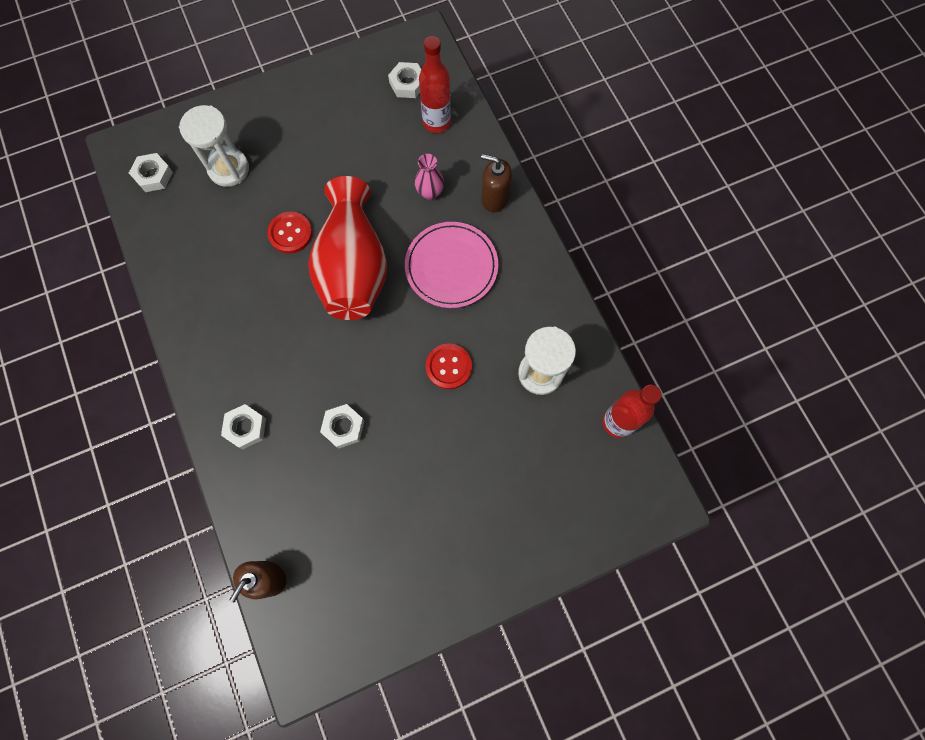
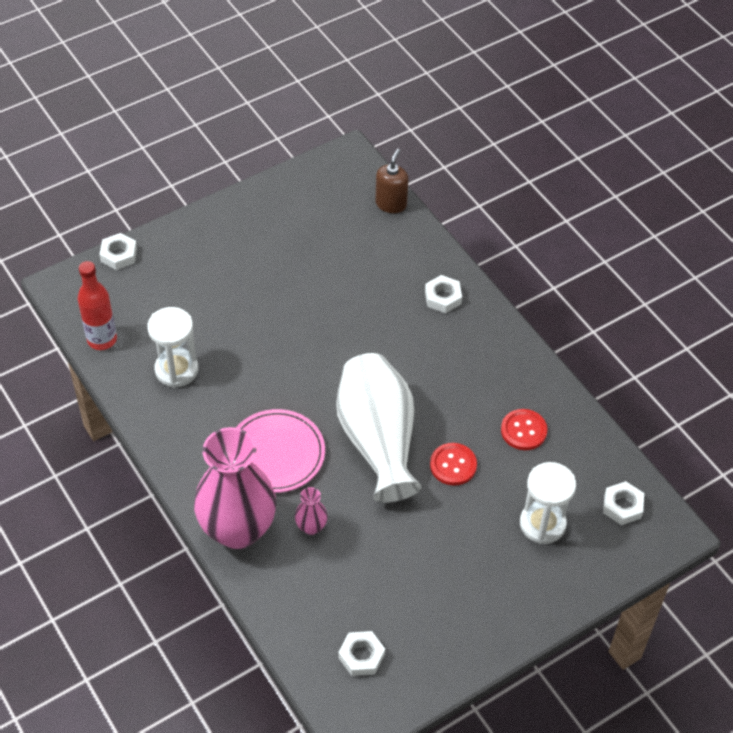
camera: 170 degrees right, 20 degrees down
(343, 427) = (355, 307): white nut -> white nut (119, 255)
(353, 267) = (378, 440): red vase -> white vase
(436, 122) = (317, 610): red bottle -> none
(448, 367) = (266, 365): red button -> red button (523, 430)
(494, 198) = (238, 529): brown soap dispenser -> pink vase

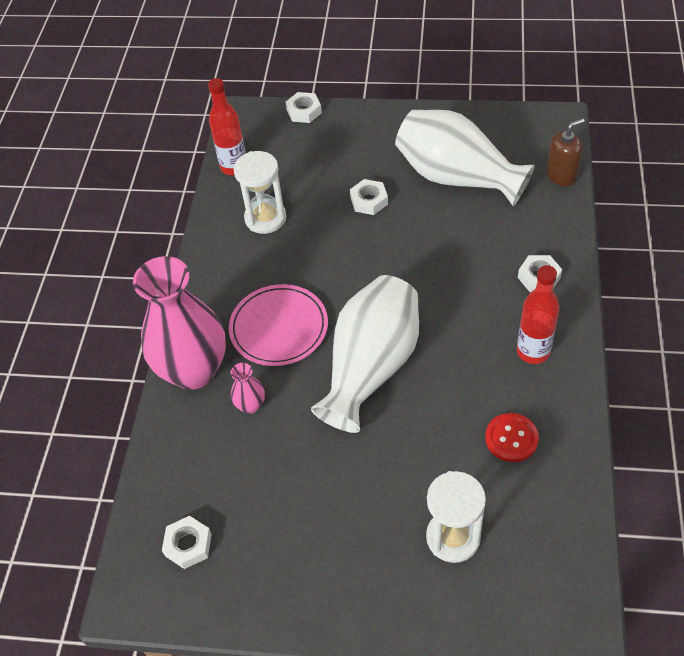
camera: 45 degrees right, 0 degrees up
(309, 248) = (457, 177): none -> white vase
(453, 465) = (417, 429): red button -> none
(486, 358) = (533, 351): none -> red bottle
(622, 506) = (549, 574): white nut -> white nut (369, 201)

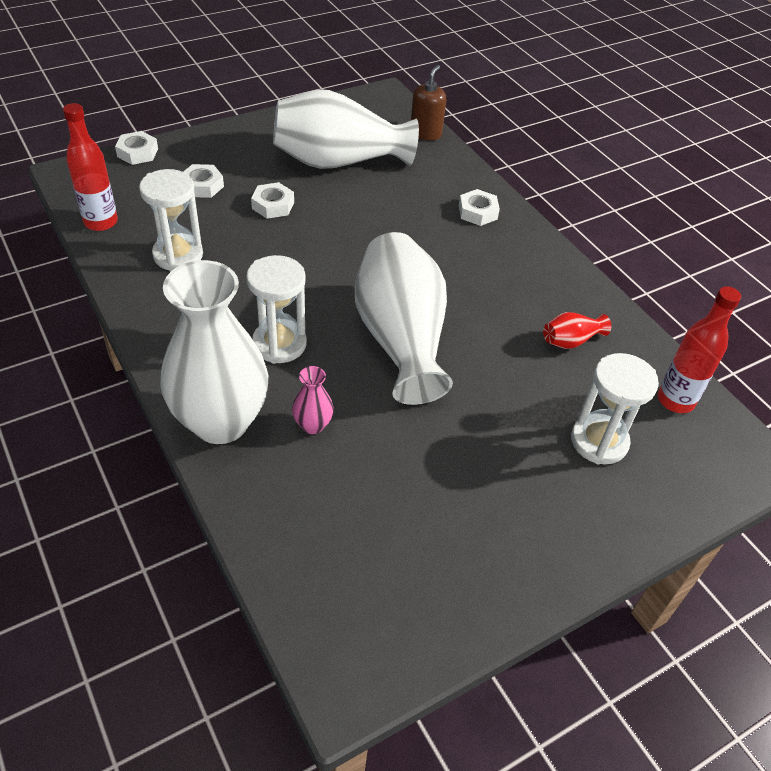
camera: 45 degrees left, 5 degrees down
(188, 545) = (364, 589): white nut -> white nut (202, 186)
(194, 370) = (221, 422): pink vase -> white vase
(279, 328) = (279, 344): pink plate -> white hourglass
(511, 438) = (570, 341): red button -> red vase
(533, 351) = (525, 268): red bottle -> red bottle (675, 400)

